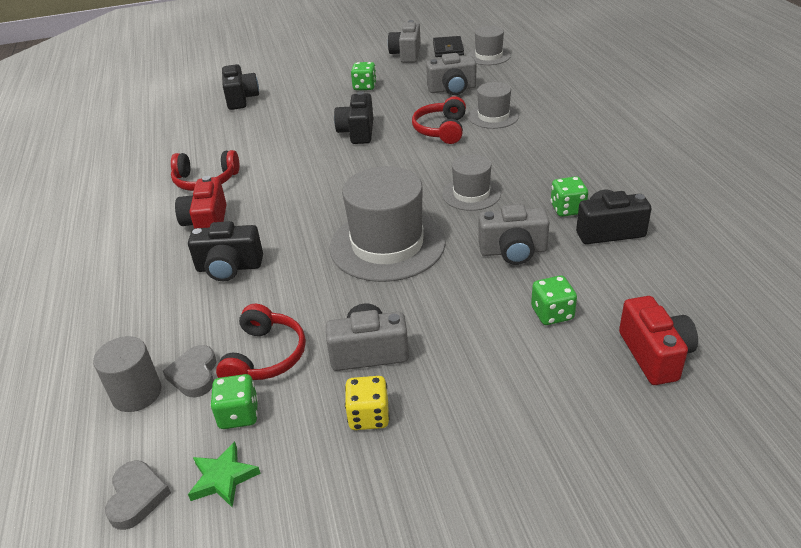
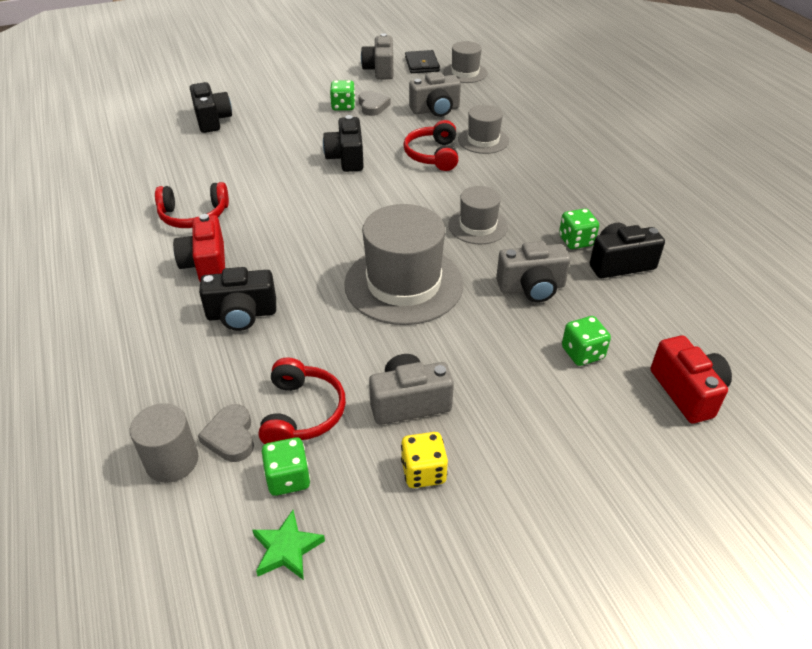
camera: 10 degrees left, 5 degrees up
(137, 497) = (198, 576): grey heart -> grey heart (372, 106)

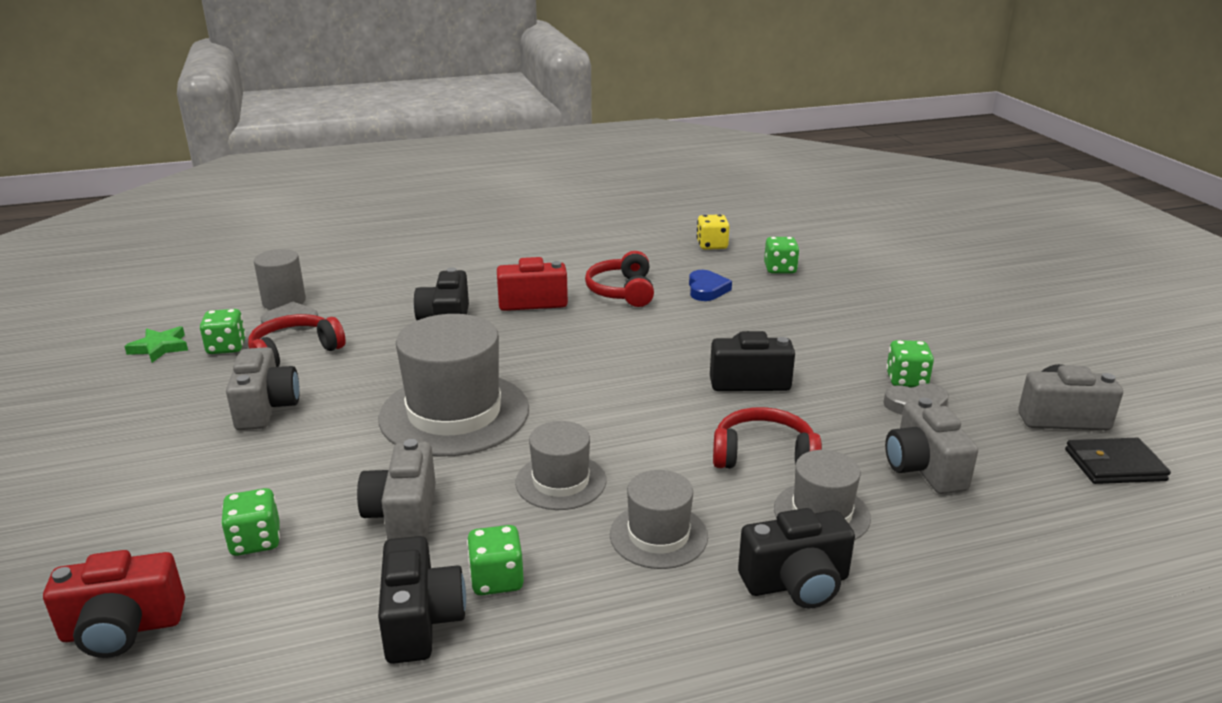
camera: 95 degrees right, 15 degrees down
(167, 141) = (780, 269): none -> green dice
(199, 174) = (706, 289): none -> blue heart
(212, 120) = (837, 290): black camera -> black camera (796, 583)
(301, 413) = (295, 352): red headphones -> red headphones turned 135 degrees clockwise
(423, 472) = (176, 411): yellow dice -> yellow dice (712, 245)
(465, 73) = (1106, 518): grey hat -> grey hat (658, 535)

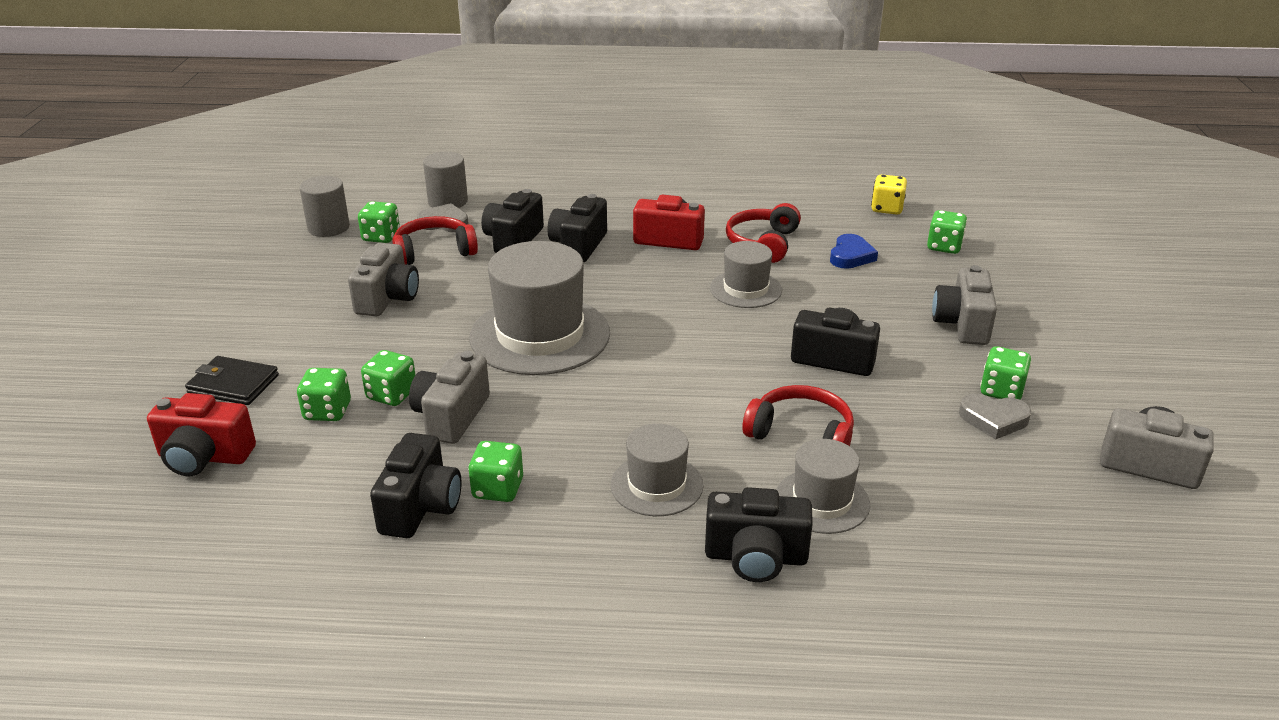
camera: 20 degrees right, 5 degrees up
(160, 348) = (328, 227): green star -> grey cylinder
(323, 506) = (391, 395): none -> green dice
(375, 327) = (513, 240): none -> black camera
(561, 481) = (598, 417): grey hat -> grey hat (745, 289)
(923, 468) = (956, 482): grey camera -> grey camera (962, 324)
(1114, 465) = (1172, 526): black wallet -> black wallet (233, 384)

